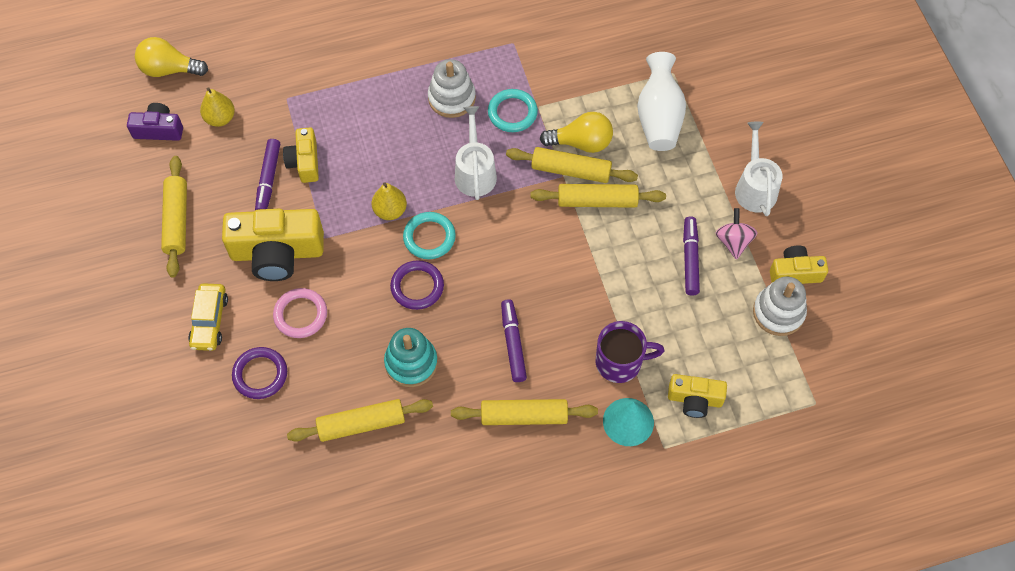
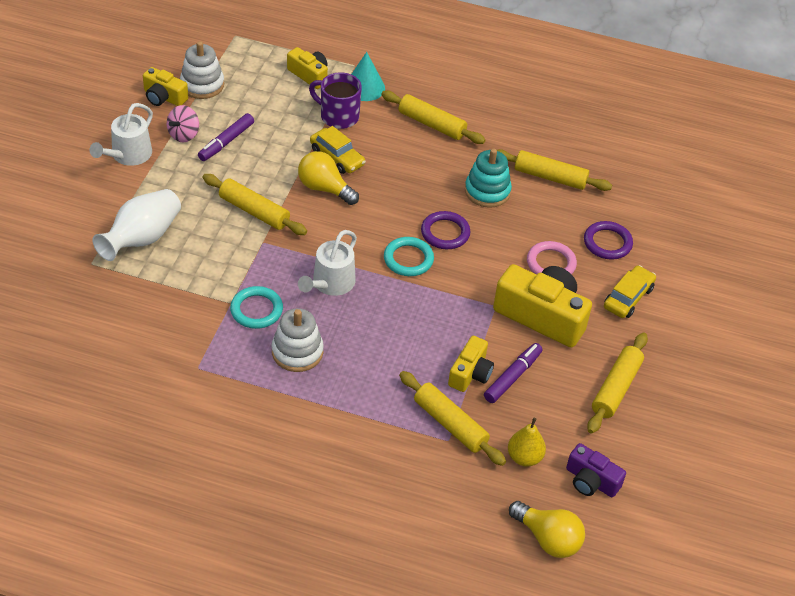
camera: 150 degrees left, 15 degrees down
(390, 211) = (425, 295): yellow pear -> none
(513, 343) = (403, 164): purple marker -> none
(570, 170) = (253, 242): yellow rolling pin -> yellow rolling pin (450, 424)
(579, 309) = (337, 157): none -> yellow car
(581, 143) = (223, 256): yellow light bulb -> yellow light bulb (324, 188)

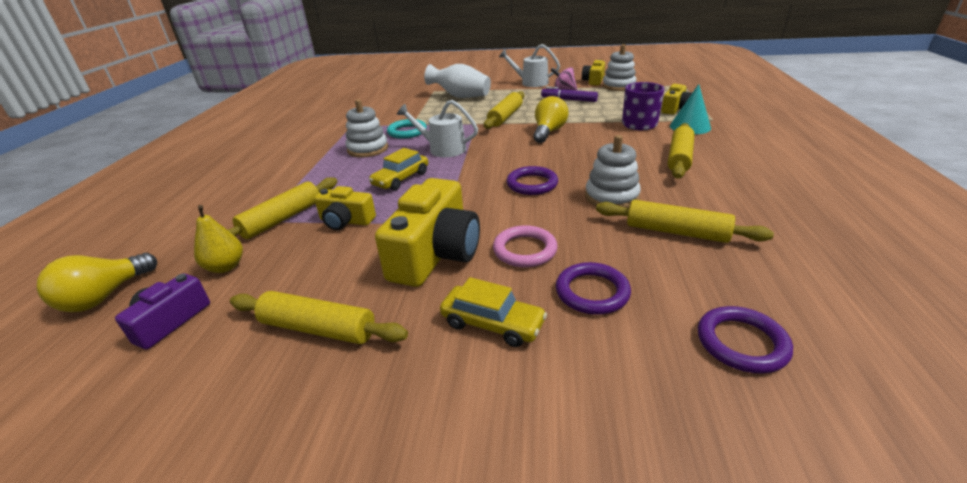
camera: 85 degrees right, 15 degrees down
(337, 157) = (589, 130): yellow car -> yellow car (401, 179)
(408, 259) = (486, 173): turquoise ring -> none
(487, 191) = (611, 197): turquoise stacking toy -> white stacking toy
(512, 377) = (341, 245): purple marker -> none
(550, 177) = (676, 232): yellow rolling pin -> yellow rolling pin turned 75 degrees counterclockwise
(662, 198) = (741, 343): none -> purple ring

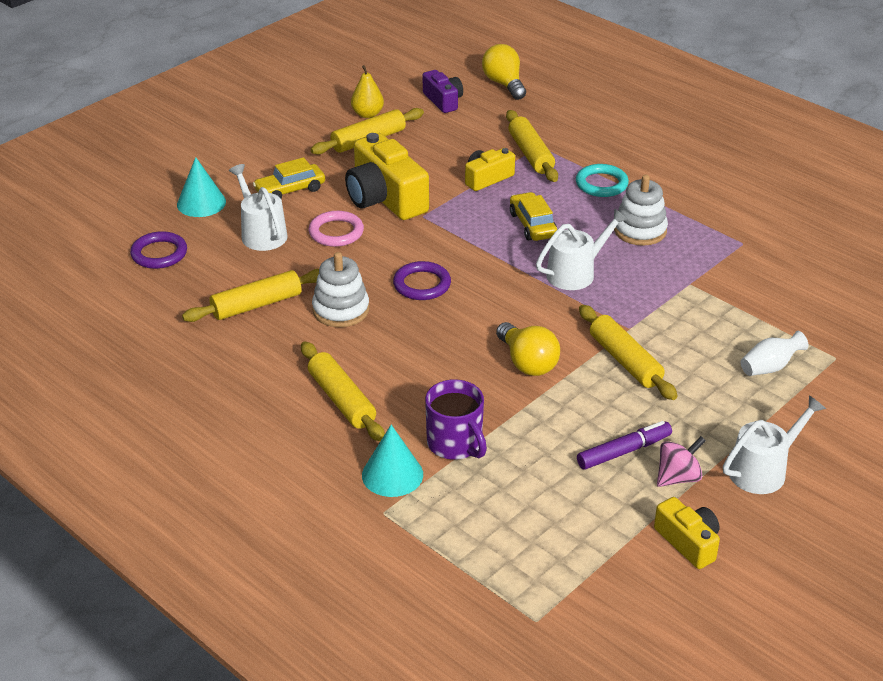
camera: 125 degrees right, 5 degrees up
(225, 267) = (484, 123): yellow pear -> yellow pear (367, 114)
(407, 132) = (665, 271): turquoise ring -> turquoise ring (601, 184)
(460, 96) = (770, 367): white vase -> white vase, size x0.58
(592, 292) = (261, 233): purple ring -> white watering can
(615, 385) = (201, 203): none -> turquoise cone
(618, 86) = (624, 546): white stacking toy -> none
(675, 109) = (458, 516): yellow camera -> none

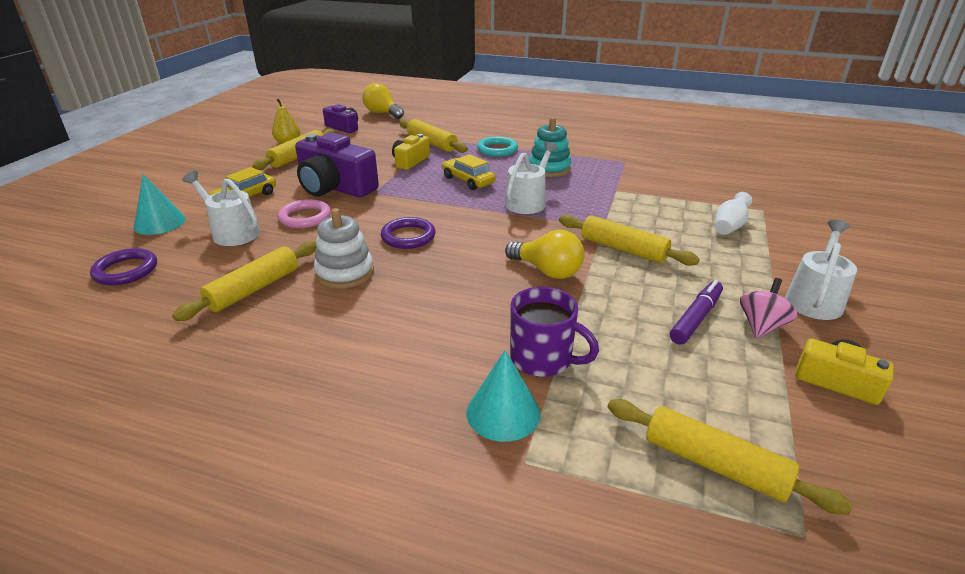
camera: 25 degrees left, 5 degrees down
(342, 400) = (396, 351): yellow rolling pin -> yellow rolling pin (714, 464)
(385, 198) = (335, 187): yellow camera -> purple camera
(640, 230) = (549, 168): white stacking toy -> turquoise stacking toy

